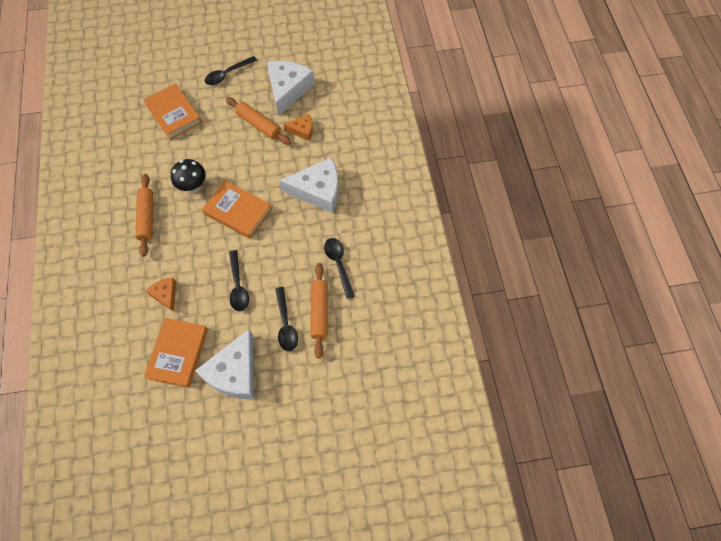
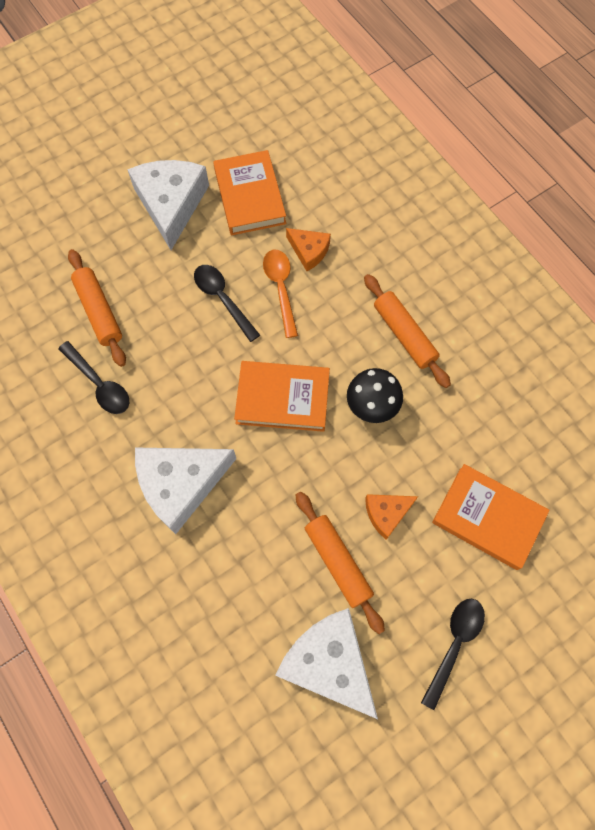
camera: 155 degrees right, 5 degrees up
(199, 277) = (281, 289): none -> orange spoon
(258, 124) = (338, 562): orange rolling pin -> orange rolling pin turned 45 degrees clockwise
(286, 324) = (136, 279): black spoon -> none
(288, 89) = (328, 662): white cheese -> white cheese turned 150 degrees clockwise
(302, 130) = (259, 585): orange cheese -> orange cheese (386, 513)

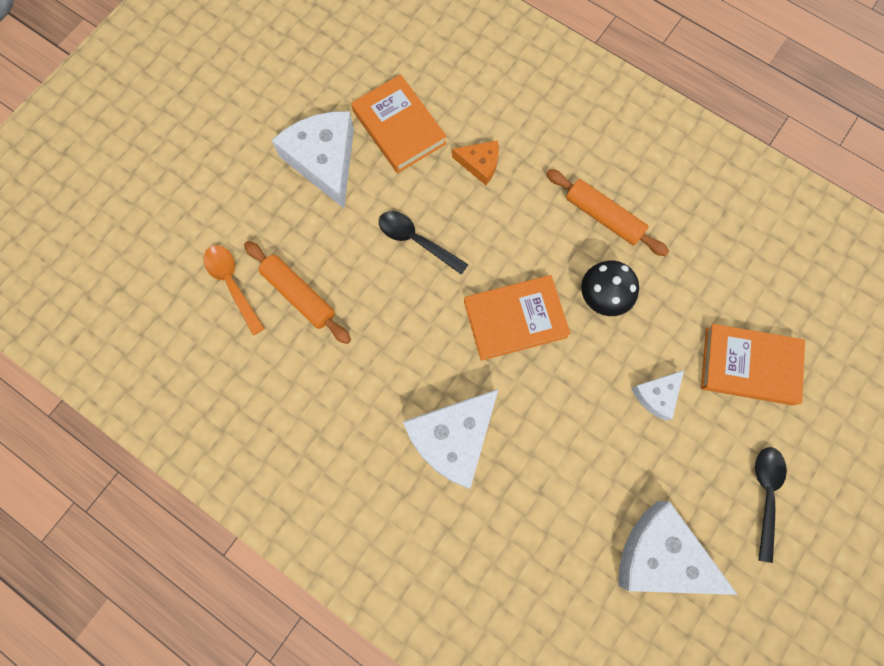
camera: 20 degrees left, 5 degrees up
(99, 384) = (331, 368): black spoon -> none
(281, 289) = (468, 211): orange spoon -> orange spoon (232, 284)
(338, 562) = (631, 458): orange rolling pin -> none
(386, 513) = (656, 395): orange cheese -> white cheese

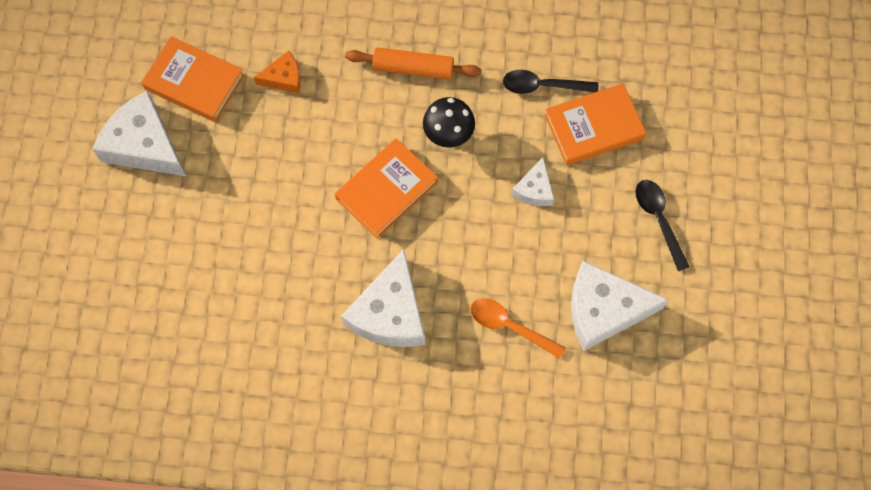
camera: 30 degrees left, 5 degrees down
(232, 284) = (125, 291): orange spoon -> orange spoon (510, 326)
(299, 295) = (190, 269): orange rolling pin -> none
(416, 241) = (266, 170): black spoon -> black spoon (543, 86)

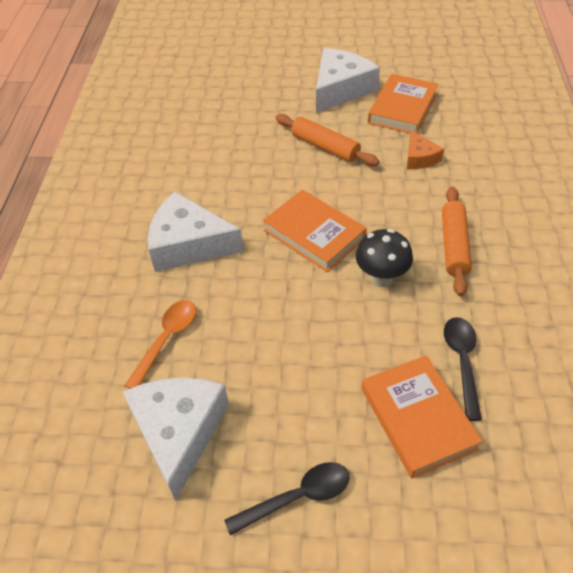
camera: 90 degrees right, 20 degrees down
(252, 170) = (325, 147): none -> orange rolling pin
(534, 189) = (327, 357): white cheese -> none

